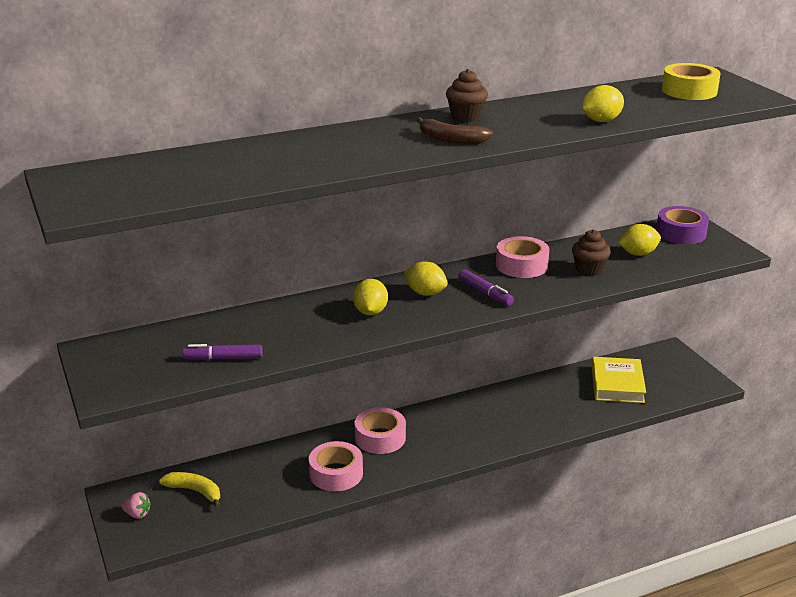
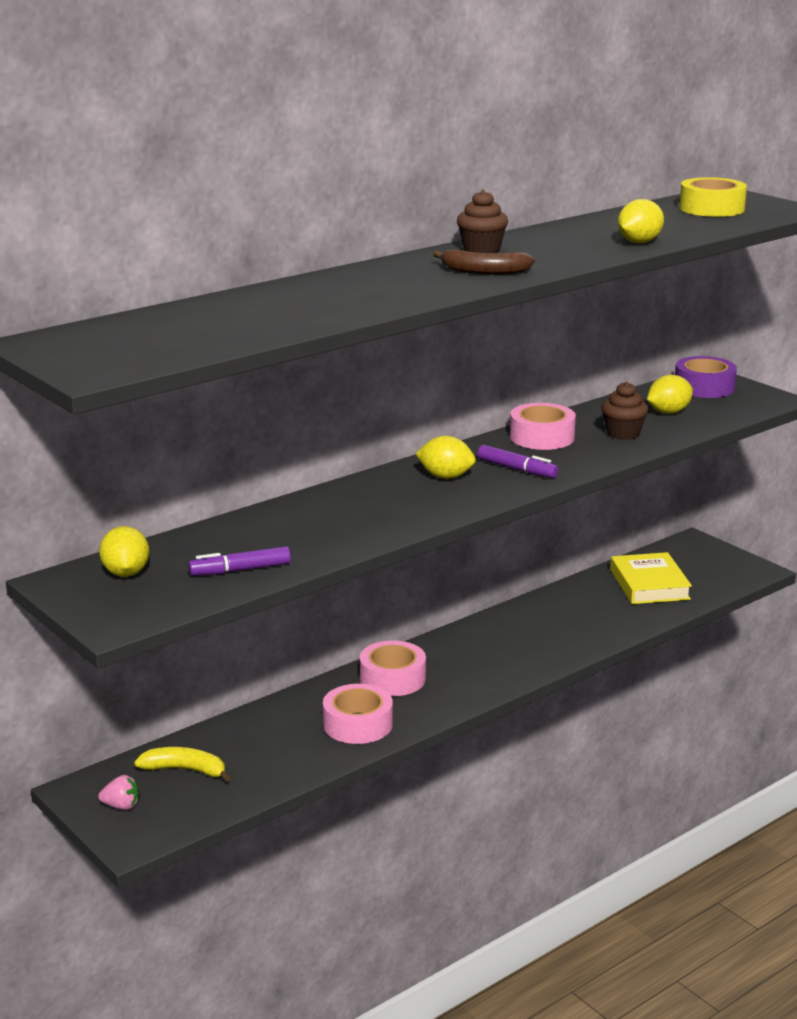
camera: 15 degrees left, 5 degrees down
(370, 312) = (391, 503): yellow lemon -> yellow lemon (126, 573)

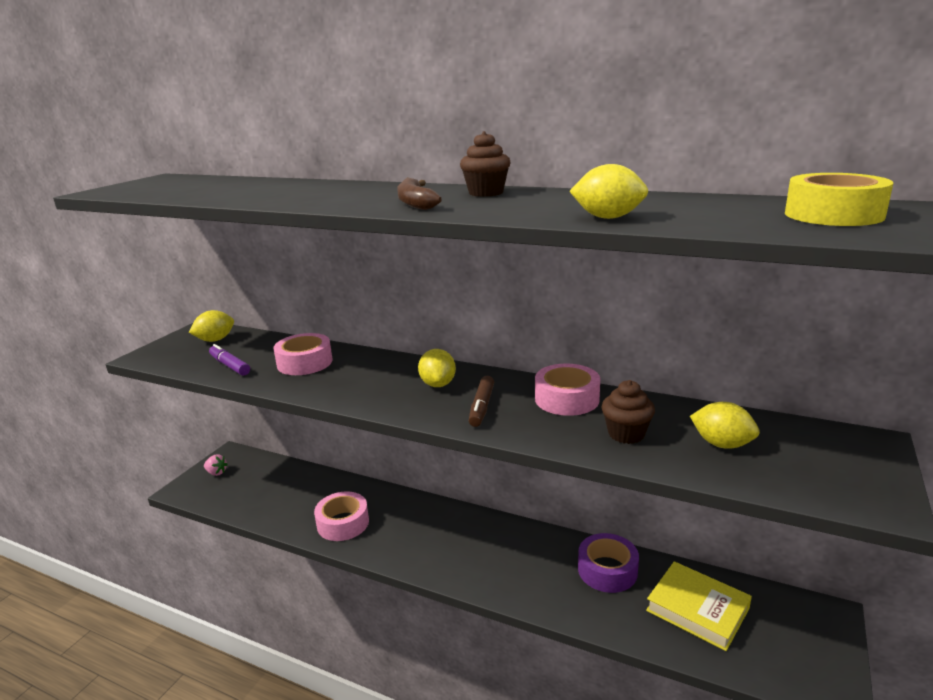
camera: 65 degrees right, 0 degrees up
(121, 806) = (216, 473): pink strawberry -> pink strawberry turned 45 degrees counterclockwise
(185, 770) = (261, 478): yellow banana -> none
(392, 678) = (413, 516): pink tape -> pink tape (305, 362)
(517, 469) = (482, 407): purple marker -> brown marker
(649, 584) = (697, 609): yellow book -> yellow book turned 75 degrees clockwise
(704, 387) = (832, 447): purple tape -> purple tape (607, 570)

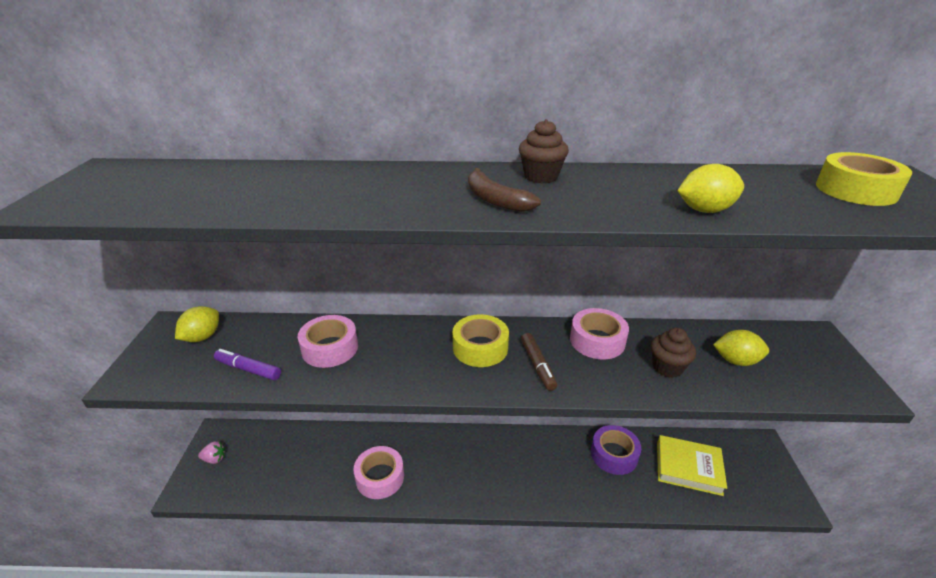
camera: 25 degrees left, 10 degrees up
(438, 384) = (480, 348): yellow lemon -> yellow tape

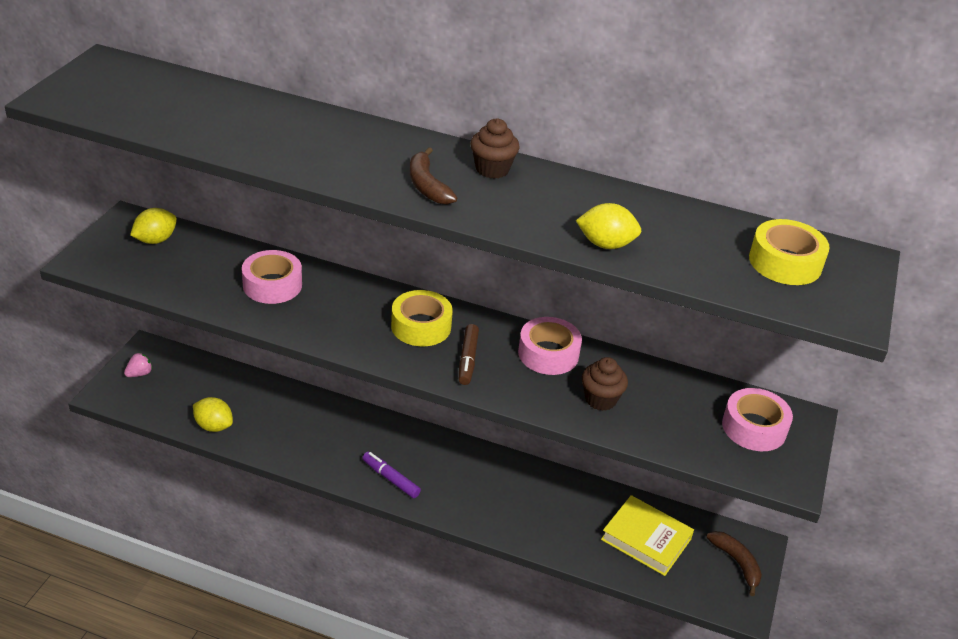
camera: 15 degrees right, 5 degrees up
(214, 459) = (139, 374): pink strawberry -> pink strawberry turned 60 degrees counterclockwise
(248, 369) = (189, 284): purple marker -> purple marker (391, 479)
(380, 477) = (300, 442): pink tape -> pink tape (754, 427)
(614, 455) = (568, 500): purple tape -> none
(736, 361) = (681, 415): yellow lemon -> yellow lemon (213, 426)
(761, 464) = (736, 563): none -> brown banana

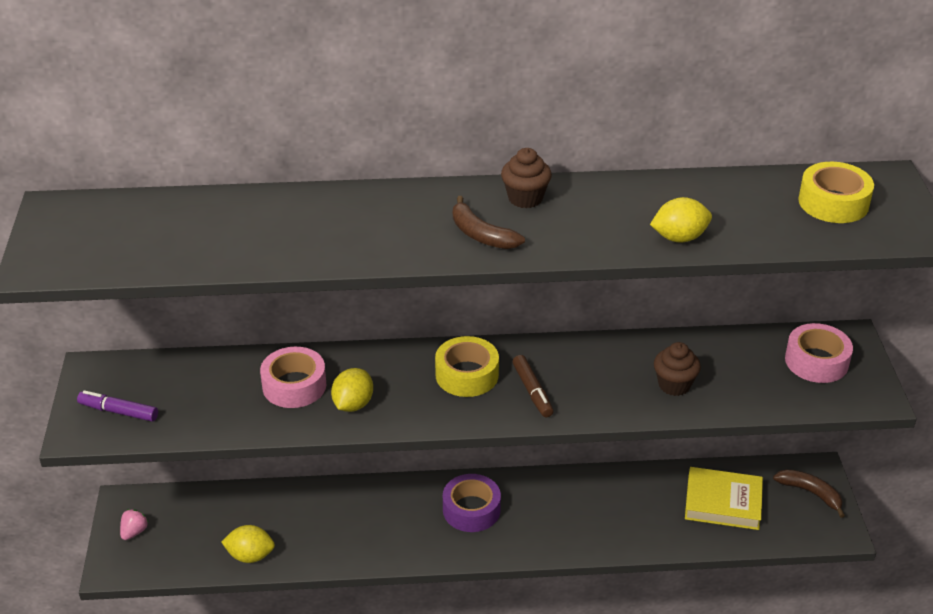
camera: 20 degrees left, 0 degrees up
(155, 240) = (138, 381): yellow lemon -> yellow lemon (353, 404)
(391, 479) = (460, 539): purple marker -> purple marker (119, 411)
(416, 459) = (471, 510): none -> purple tape
(548, 354) = (600, 359): pink tape -> none

